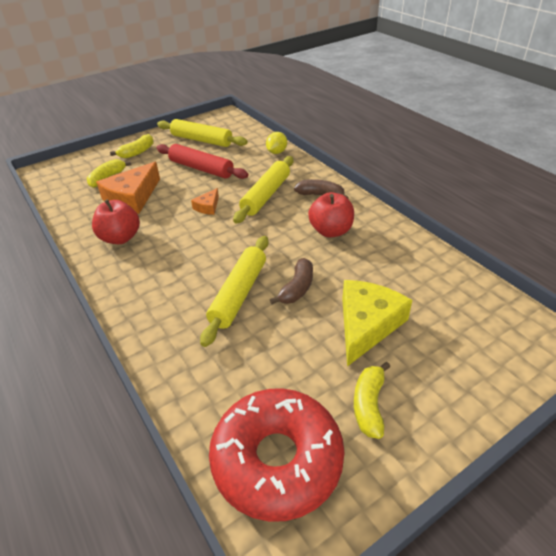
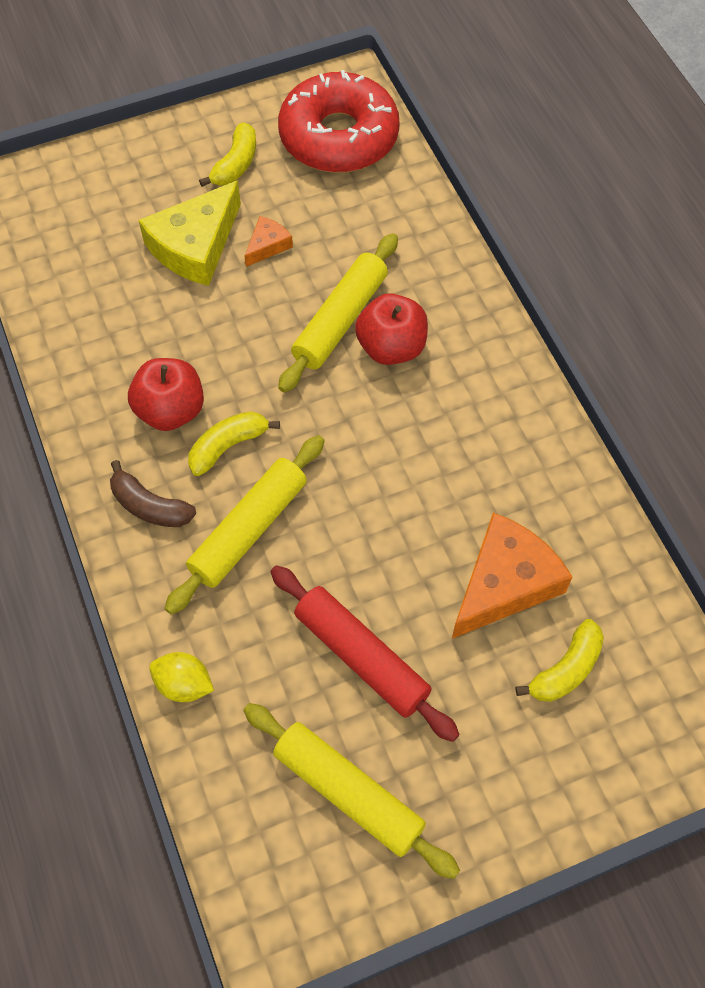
camera: 170 degrees left, 20 degrees up
(120, 238) = (516, 470): red apple -> red apple (391, 347)
(137, 152) = (508, 772): yellow banana -> yellow banana (228, 446)
(208, 207) = (361, 520): orange cheese -> orange cheese (267, 245)
(276, 152) = (184, 685): yellow lemon -> yellow lemon turned 75 degrees clockwise
(297, 288) = (260, 314): brown banana -> none

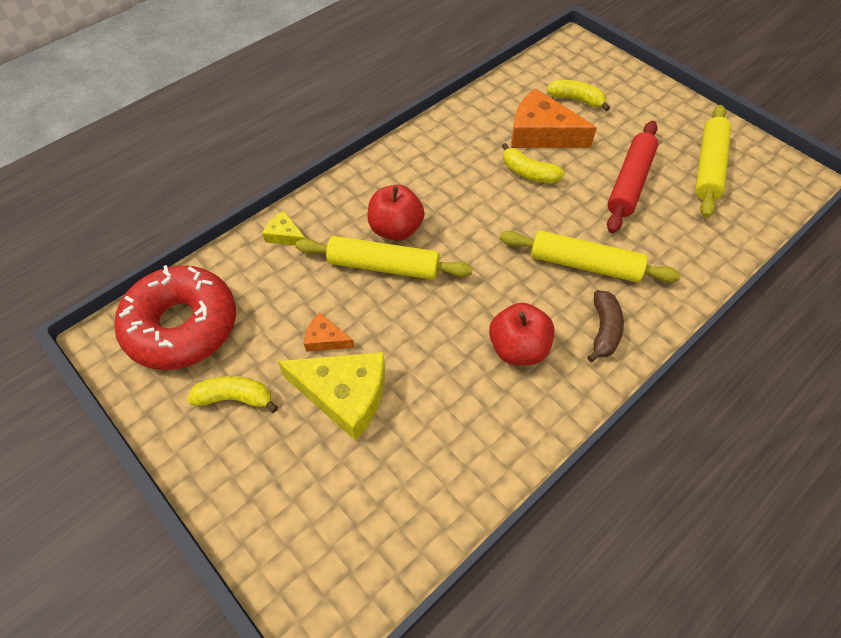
camera: 110 degrees left, 5 degrees down
(184, 685) = (710, 262): yellow lemon -> none
(228, 446) = (528, 299): yellow banana -> yellow banana (528, 173)
(426, 240) = (285, 235): none -> yellow cheese

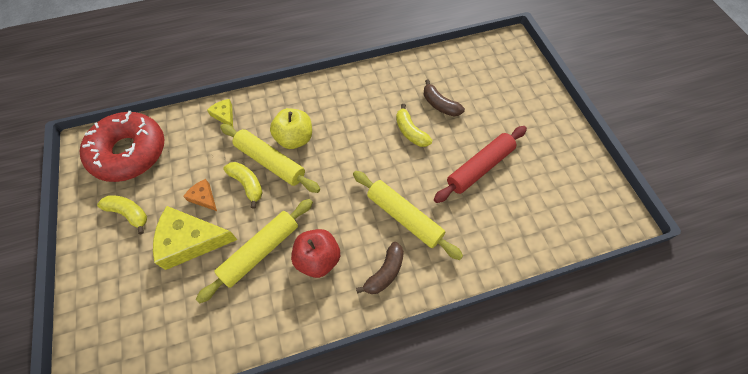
camera: 25 degrees right, 5 degrees up
(344, 395) = (191, 241): yellow cheese -> yellow cheese turned 135 degrees clockwise
(396, 229) = (294, 139): red apple -> yellow apple
(541, 133) = (440, 105): orange cheese -> brown banana
(576, 100) = (483, 87): yellow banana -> yellow banana (247, 184)
(709, 167) = (550, 179): yellow rolling pin -> yellow rolling pin (260, 251)

